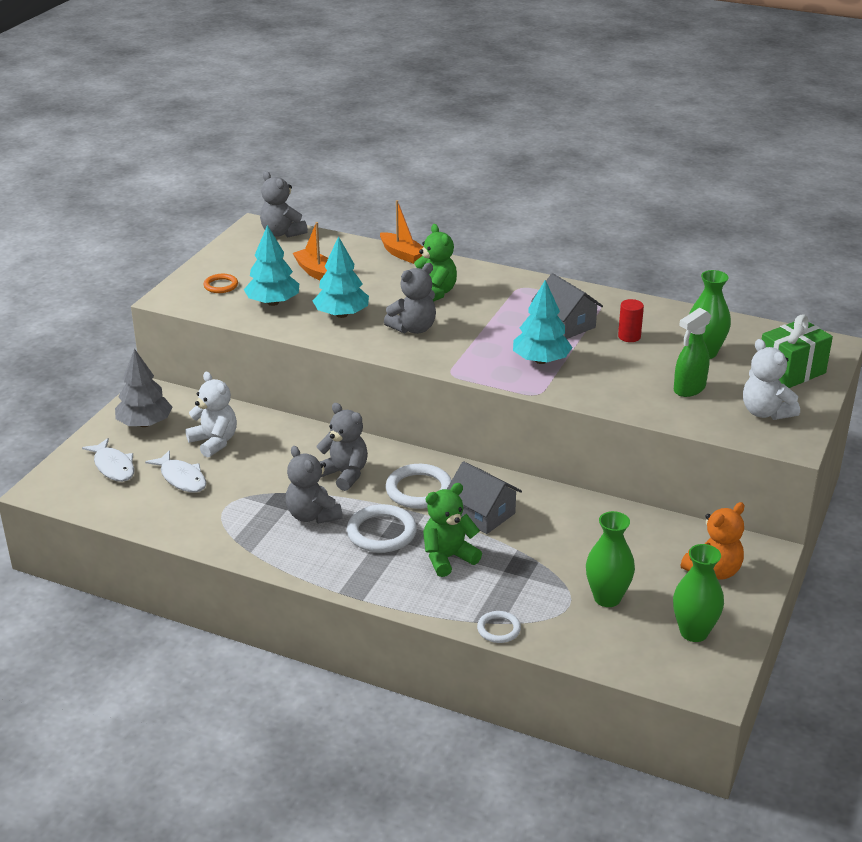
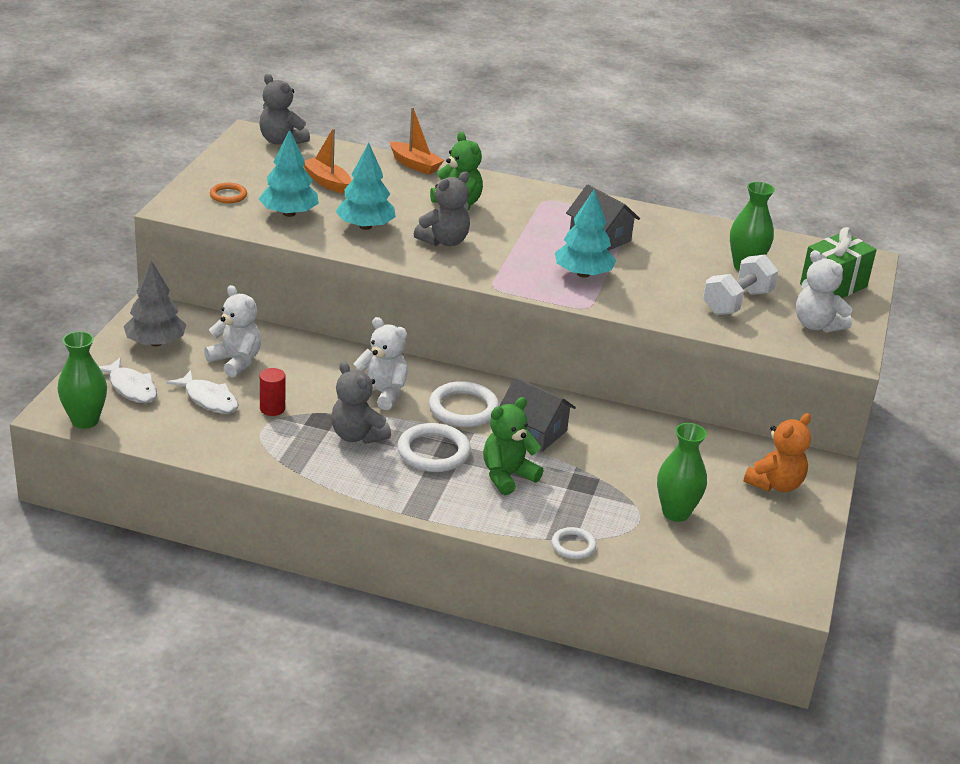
camera: 10 degrees left, 0 degrees up
(344, 474) = (382, 393): grey teddy bear -> white teddy bear
(629, 336) = (666, 250): red cylinder -> red cylinder (272, 409)
(689, 389) = (737, 302): green spray bottle -> white dumbbell
(694, 632) = (767, 544): green vase -> green vase (85, 420)

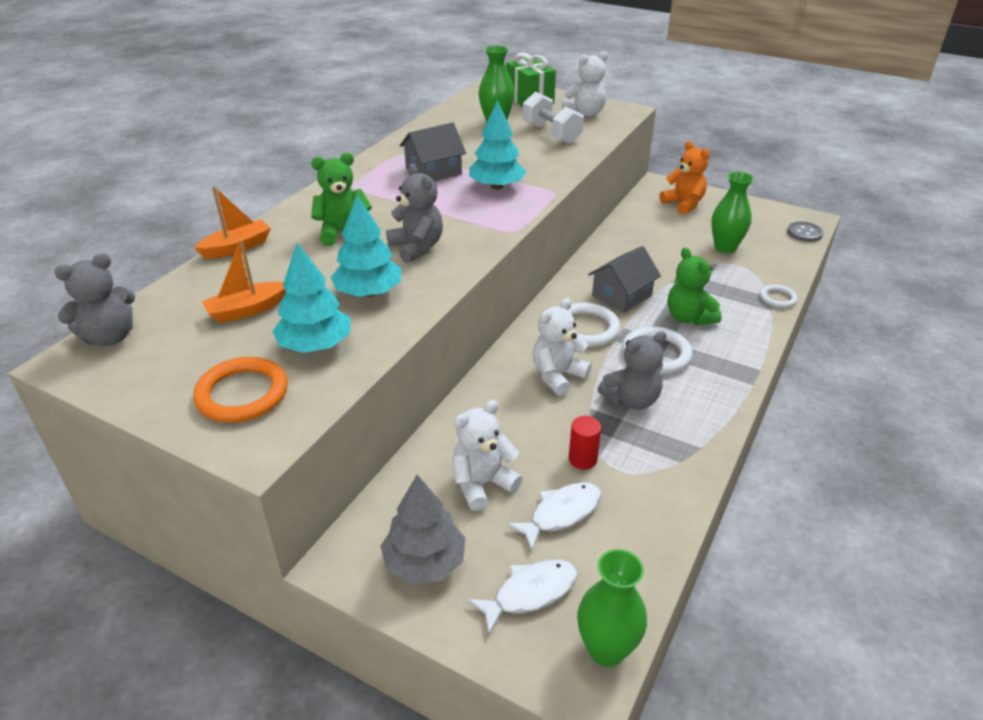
camera: 75 degrees left, 5 degrees up
(228, 195) = (242, 394): orange ring -> orange ring, size x1.75
(752, 587) = (804, 233): none -> grey button

